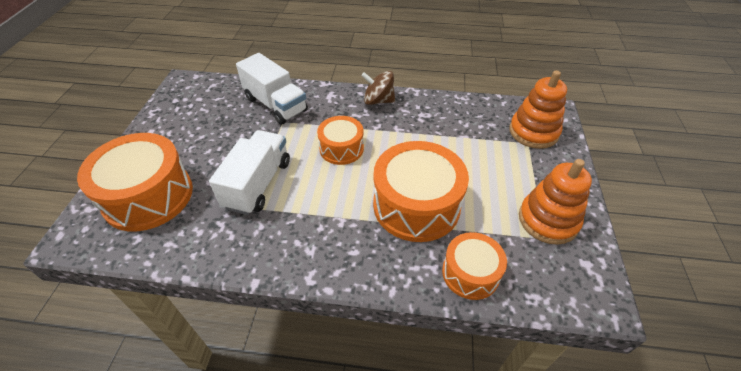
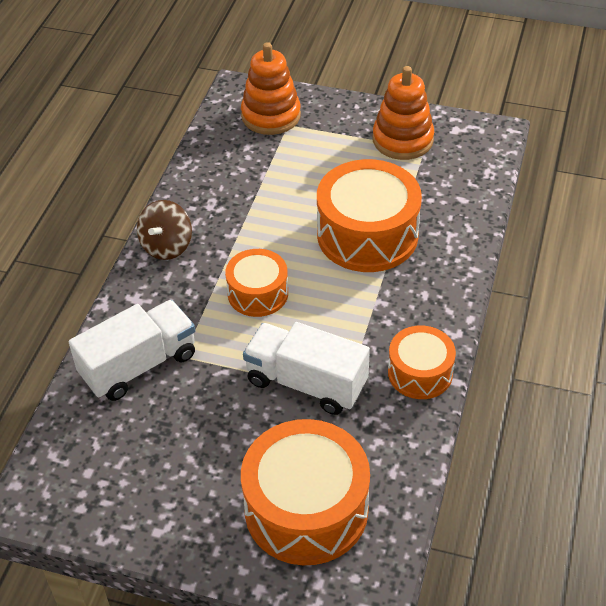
camera: 80 degrees left, 0 degrees up
(470, 273) = (459, 209): orange drum -> orange drum (420, 373)

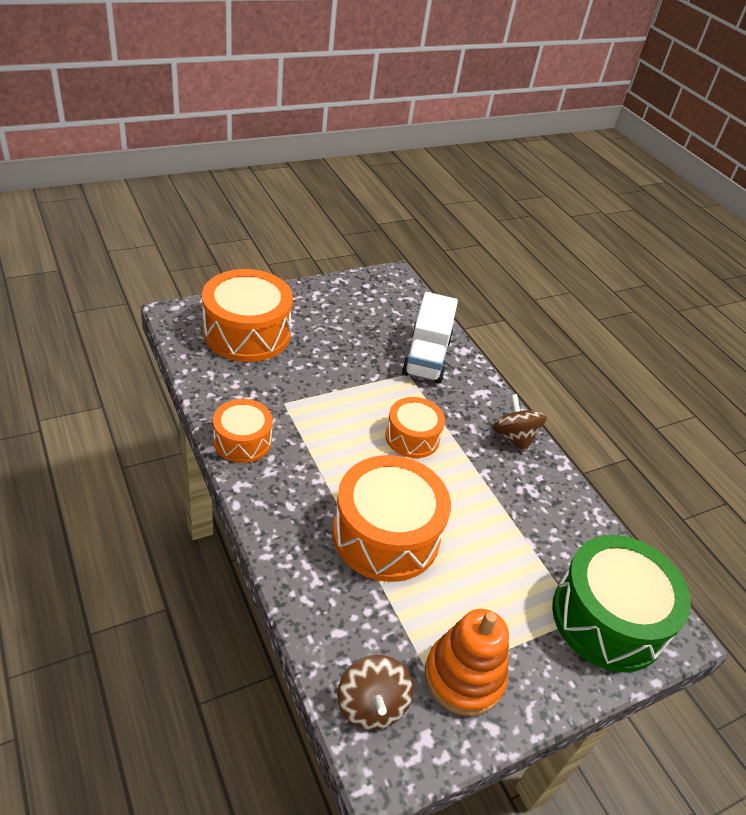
camera: 130 degrees right, 5 degrees down
(271, 116) = (608, 618): orange stacking toy -> green drum
(306, 383) = (315, 396): white truck -> none
(475, 157) = (371, 705): none -> brown spinning top

